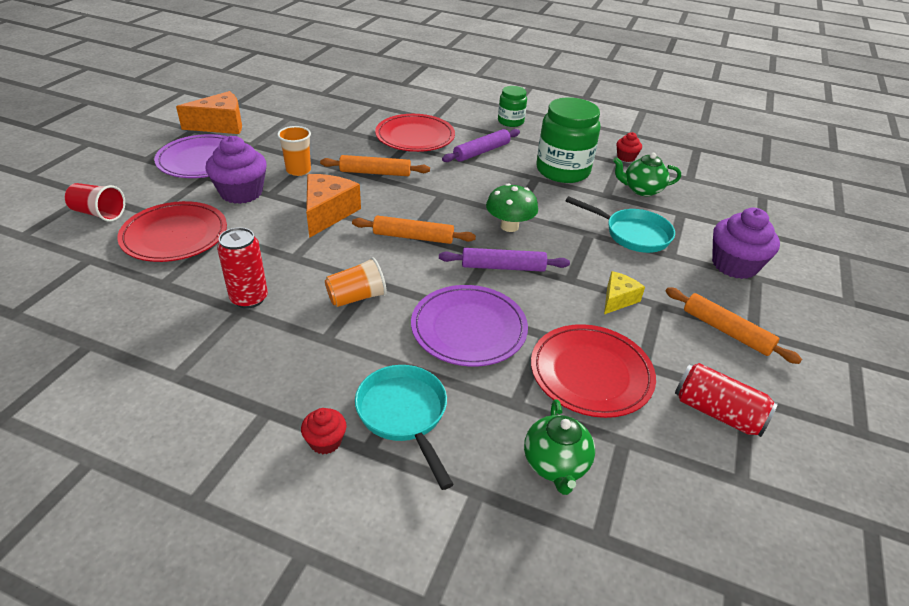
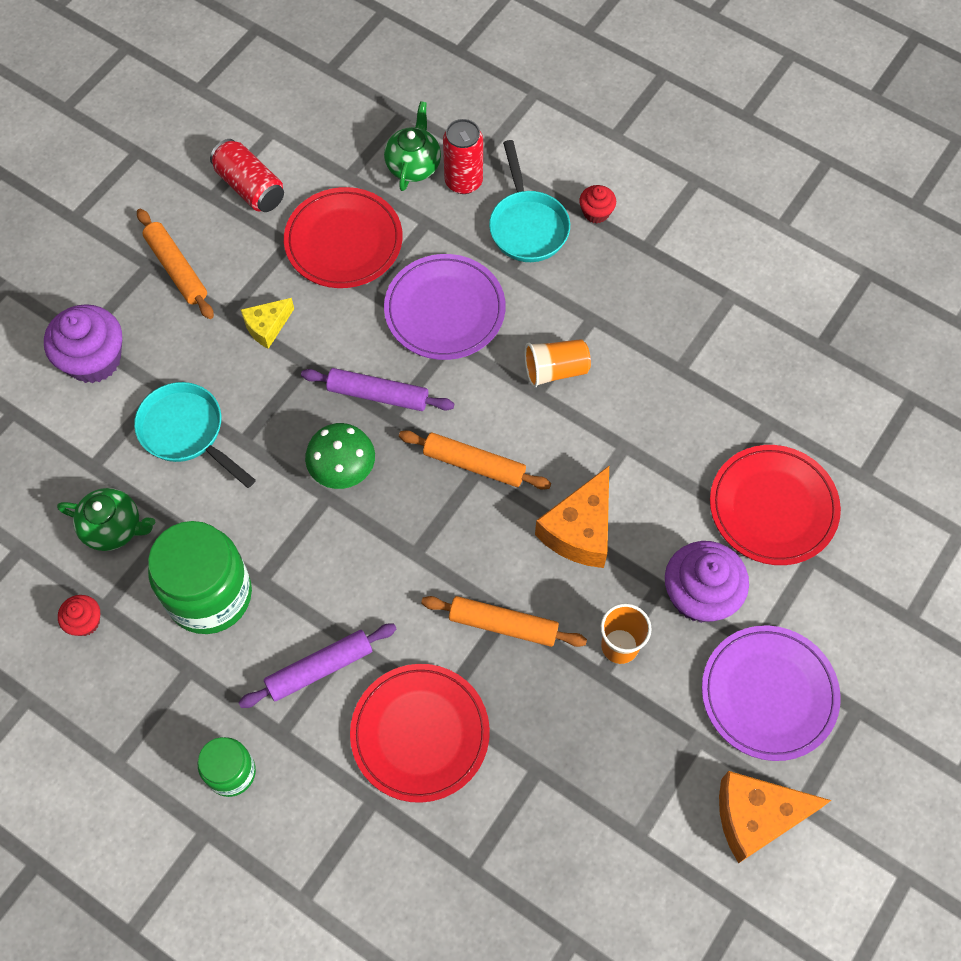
camera: 165 degrees left, 25 degrees up
(99, 213) = (881, 568): red cup -> none
(249, 298) = (672, 385): red can -> red can (463, 181)

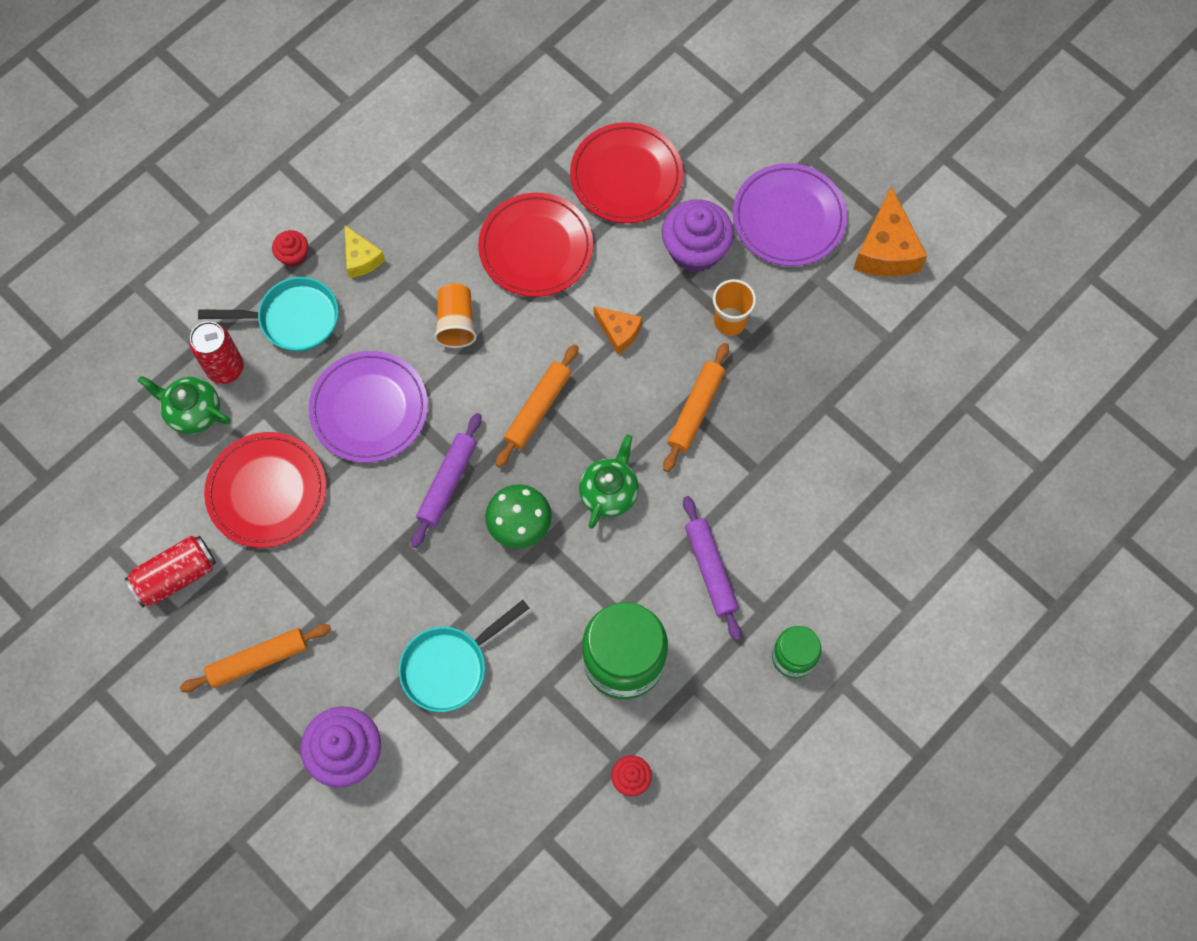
camera: 80 degrees left, 5 degrees up
(114, 528) = (539, 744): green teapot -> green teapot (609, 492)
(267, 327) = (349, 577): yellow cheese -> yellow cheese (361, 258)
(420, 734) = (782, 494): red plate -> red plate (536, 247)
(580, 530) = (618, 332): orange cheese -> orange cheese, size x0.59

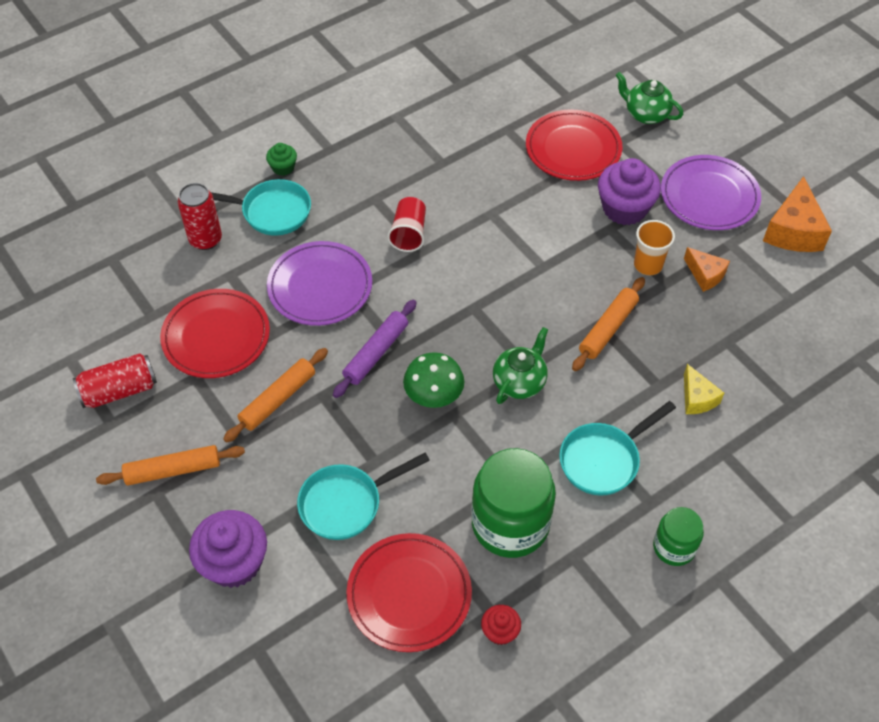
camera: 10 degrees right, 15 degrees down
(193, 412) = (170, 267): green teapot -> green teapot (646, 114)
(293, 255) = (283, 167): red cupcake -> green cupcake
(361, 258) = (339, 177): yellow cheese -> yellow cheese (697, 398)
(456, 323) = (409, 233): orange cup -> red cup
(536, 247) = (487, 189): red plate -> red plate (409, 594)
(537, 409) = (467, 307): orange rolling pin -> orange rolling pin (278, 399)
(618, 332) = (548, 260): orange cheese -> orange cheese (705, 275)
(710, 570) = (603, 459): purple rolling pin -> turquoise pan

